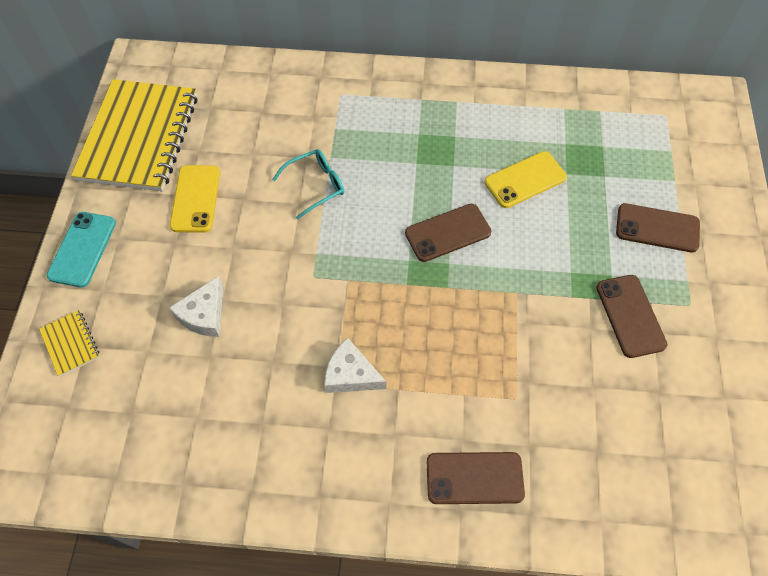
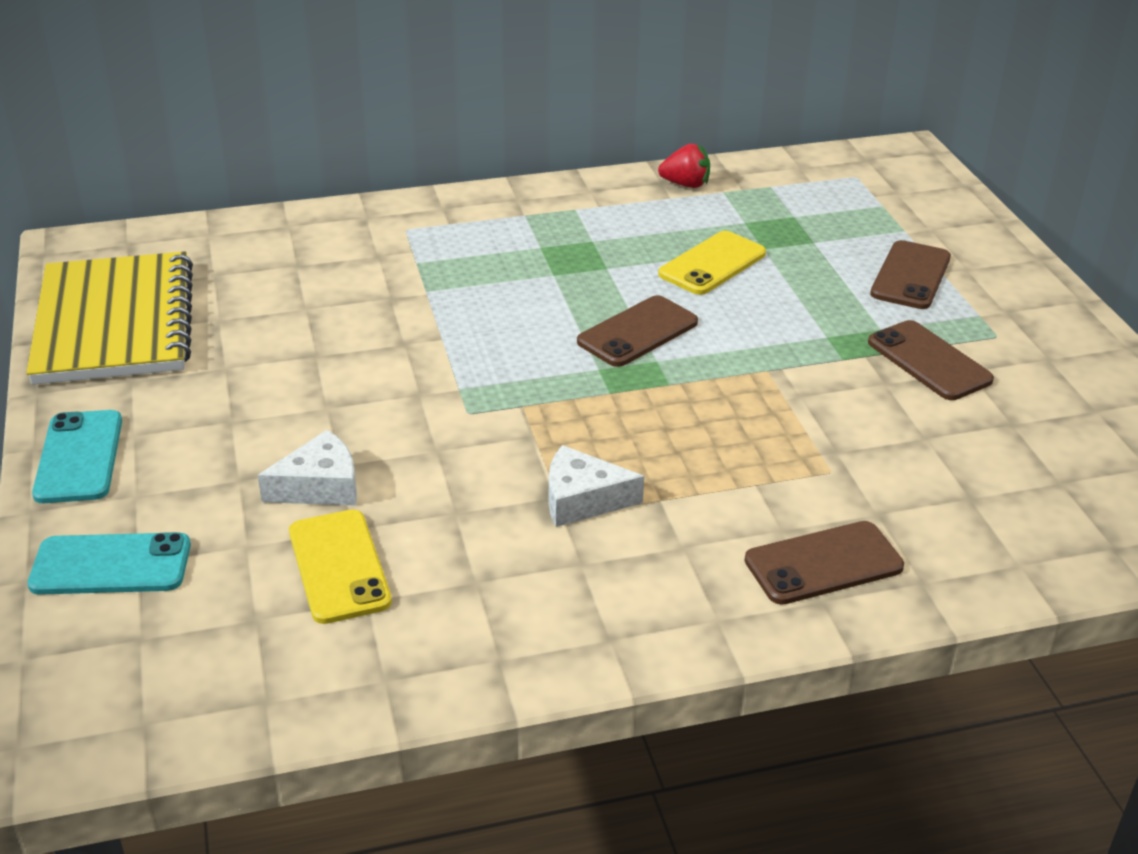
camera: 20 degrees left, 25 degrees down
(70, 344) = (111, 565): yellow notebook -> turquoise phone
(195, 199) = (240, 369): yellow phone -> yellow phone (339, 566)
(204, 314) = (320, 486): white cheese -> white cheese turned 120 degrees counterclockwise
(315, 185) = (419, 322): turquoise glasses -> none
(541, 95) = (685, 184): none -> red strawberry
(657, 228) = (910, 276): brown phone -> brown phone turned 60 degrees counterclockwise

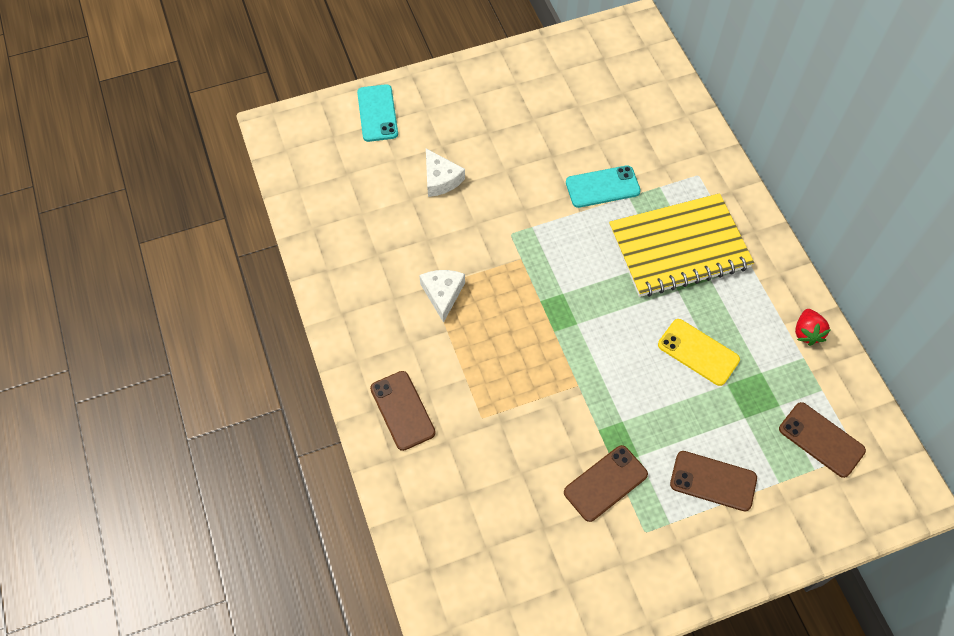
camera: 85 degrees right, 25 degrees up
(79, 457) = (451, 80): turquoise phone -> turquoise phone (602, 187)
(115, 323) = (565, 62): yellow notebook -> yellow notebook (679, 248)
(339, 566) = (383, 198): yellow phone -> none
(637, 332) = (606, 312): brown phone -> brown phone (821, 439)

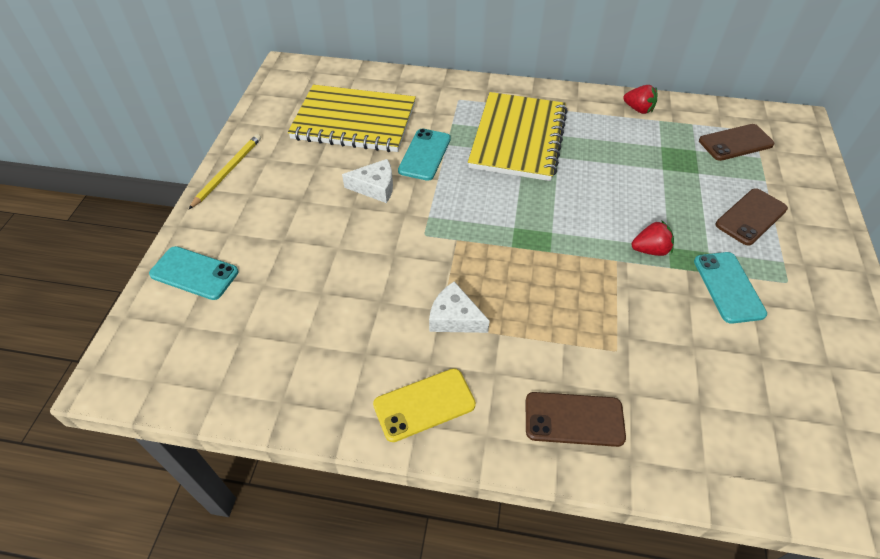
camera: 60 degrees left, 10 degrees down
(440, 179) = (320, 258): white cheese -> white cheese (375, 187)
(484, 67) = (228, 171): none -> yellow pencil
(604, 114) = (354, 122): none -> yellow notebook
(605, 483) = (728, 287): brown phone -> turquoise phone
(608, 407) = (650, 250): none -> red strawberry
(698, 352) = (624, 171): yellow phone -> yellow phone (424, 404)

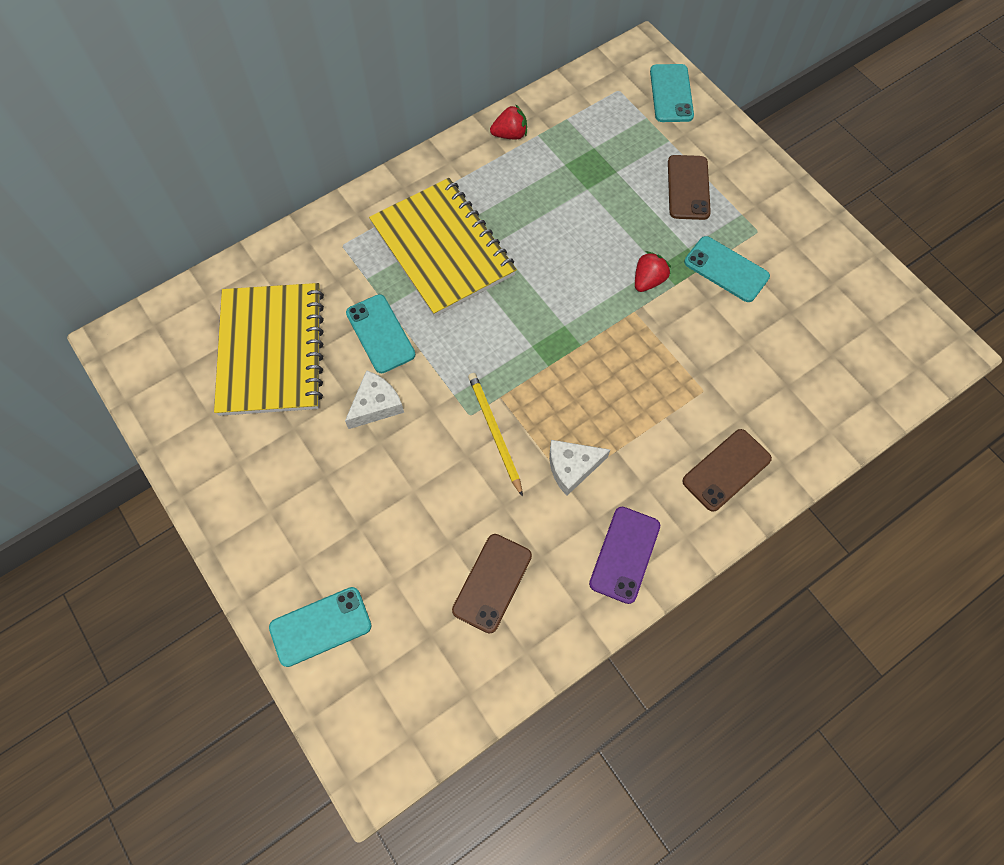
camera: 45 degrees left, 15 degrees up
(228, 171) = (216, 508): yellow pencil -> yellow pencil (494, 432)
(354, 122) = (271, 351): yellow notebook -> yellow notebook turned 60 degrees counterclockwise
(424, 404) = (624, 554): yellow phone -> purple phone
(735, 143) = (616, 115): brown phone -> brown phone (492, 583)
(798, 155) = (671, 93): none -> turquoise phone

